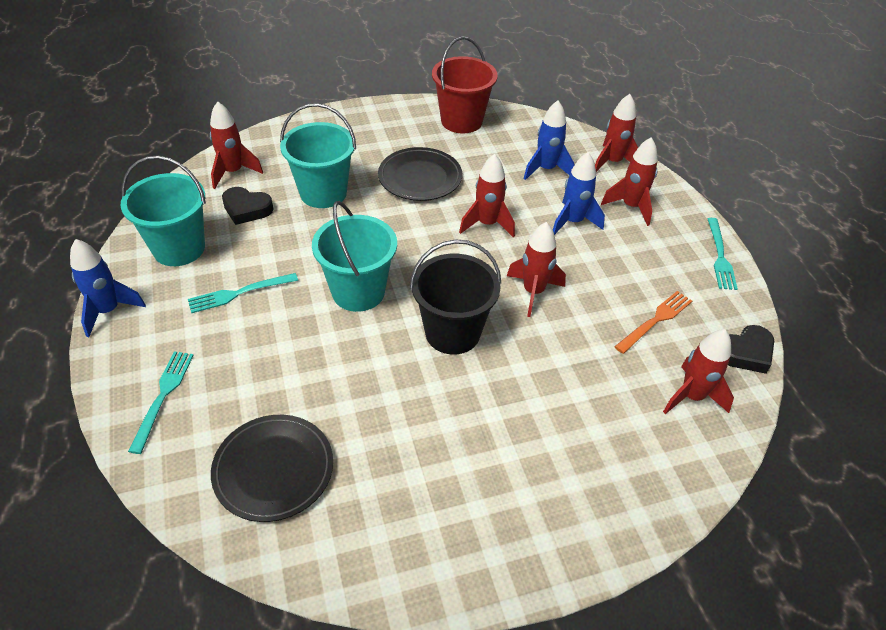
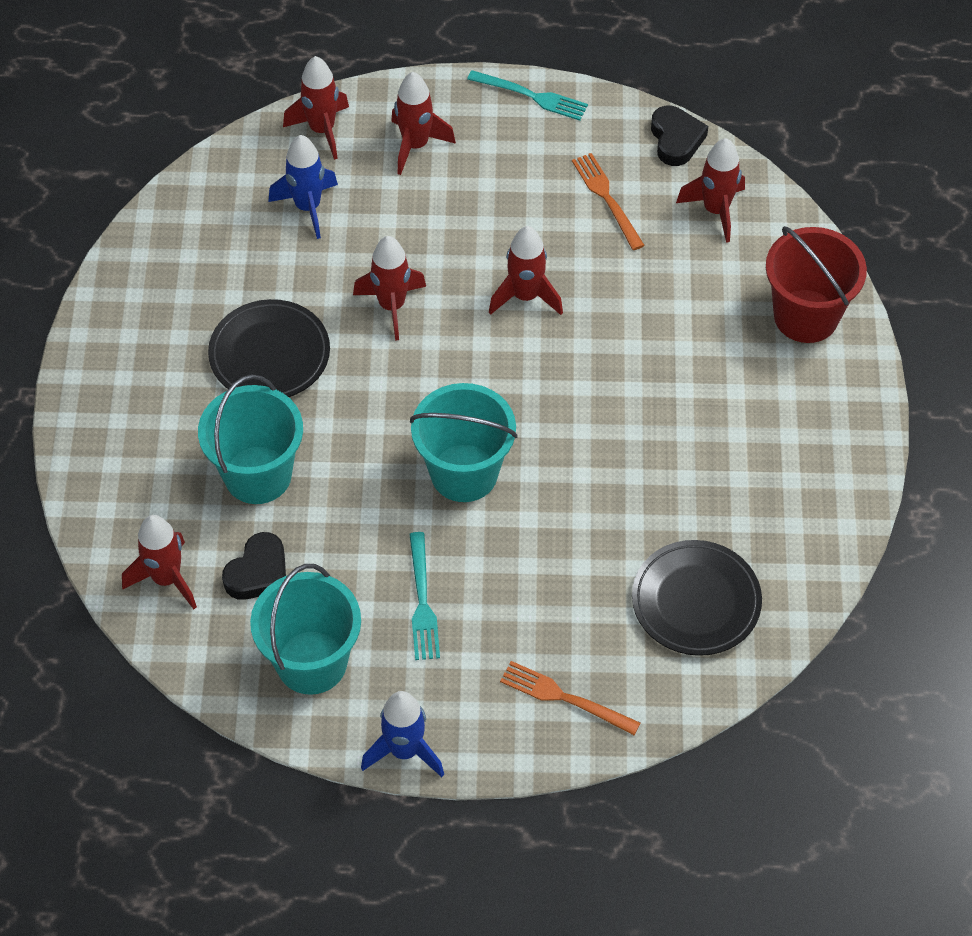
camera: 70 degrees left, 10 degrees up
(163, 395) = (563, 697): turquoise fork -> orange fork
(452, 333) = (561, 394): black bucket -> none
(461, 121) = (158, 270): red bucket -> red bucket (806, 316)
(573, 222) = (421, 215): blue rocket -> none

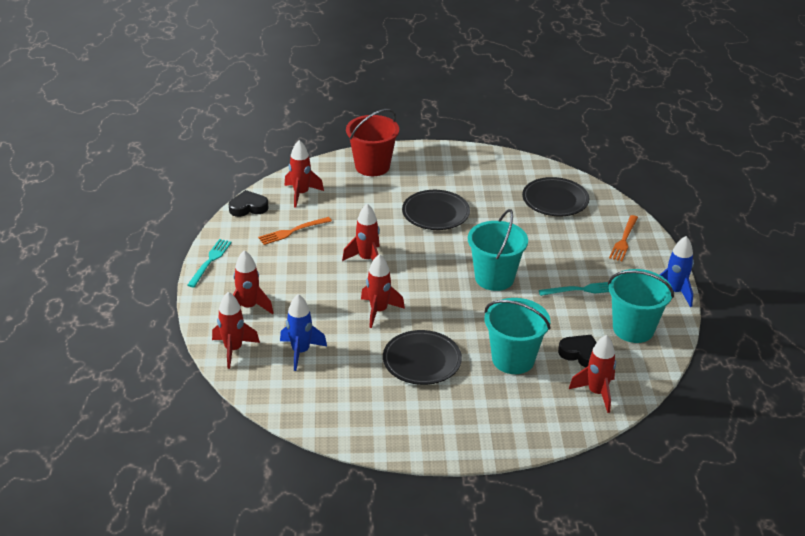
camera: 95 degrees left, 20 degrees down
(655, 403) = (435, 213): none -> black plate

